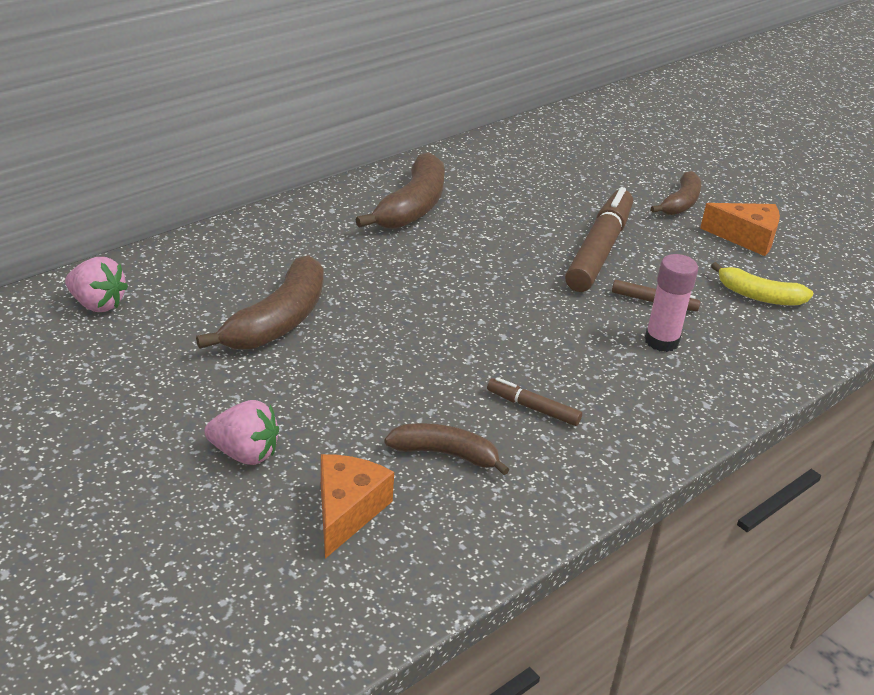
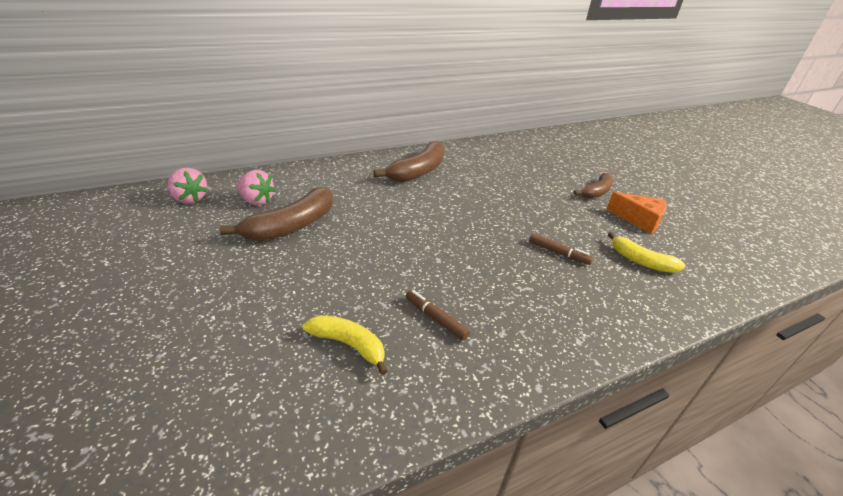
camera: 15 degrees right, 0 degrees up
(245, 453) = (202, 315): pink strawberry -> pink strawberry (256, 201)
(347, 511) = (243, 381): orange cheese -> none
(445, 454) = (348, 344): brown banana -> yellow banana
(599, 250) = (530, 213): brown marker -> none
(661, 341) = (555, 283): pink glue stick -> none

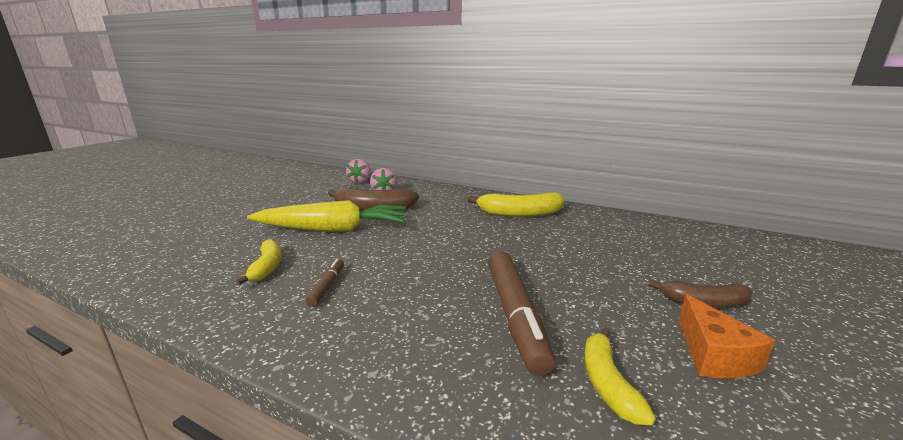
camera: 55 degrees right, 15 degrees down
(309, 270) = (333, 229): none -> yellow carrot
(418, 171) = (520, 214): brown banana -> yellow banana
(558, 253) = (515, 314): brown marker -> brown marker, size x2.11

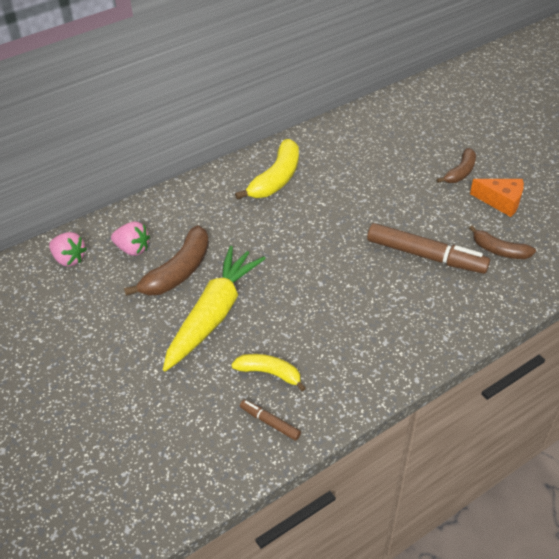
camera: 60 degrees left, 25 degrees up
(327, 286) = (330, 339): brown marker -> brown marker (270, 422)
(607, 383) = (499, 251): yellow banana -> brown banana

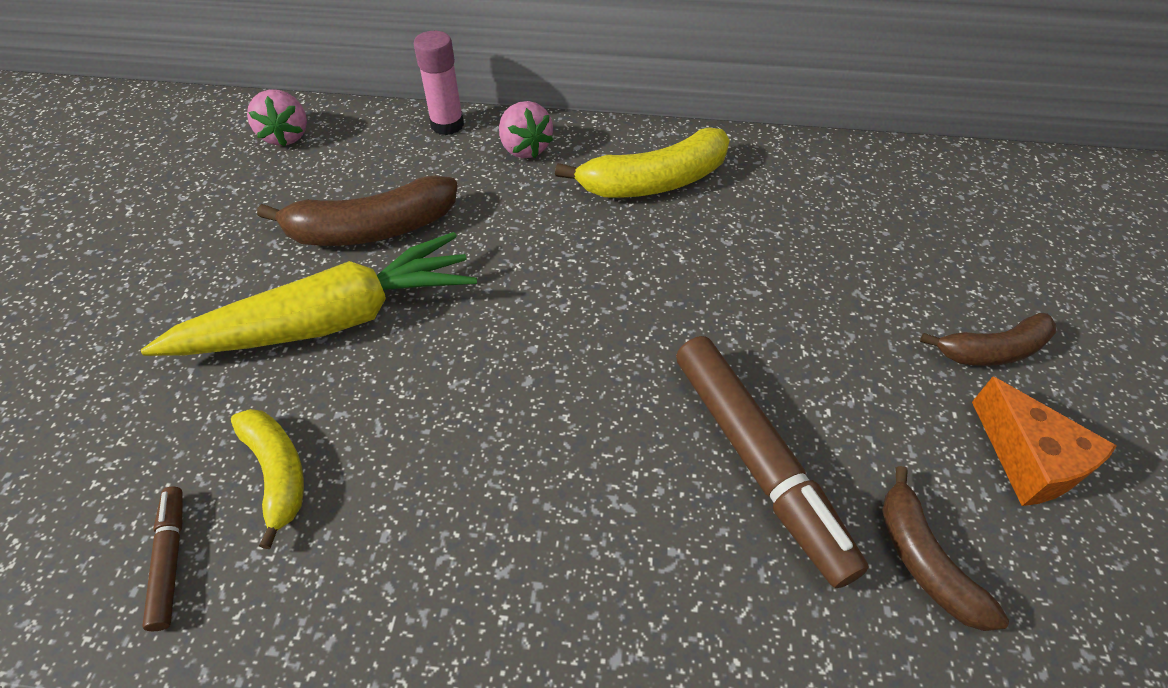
camera: 40 degrees right, 5 degrees up
(132, 249) = (363, 166): pink strawberry -> pink strawberry (524, 148)
(147, 207) = (447, 125): none -> pink glue stick

